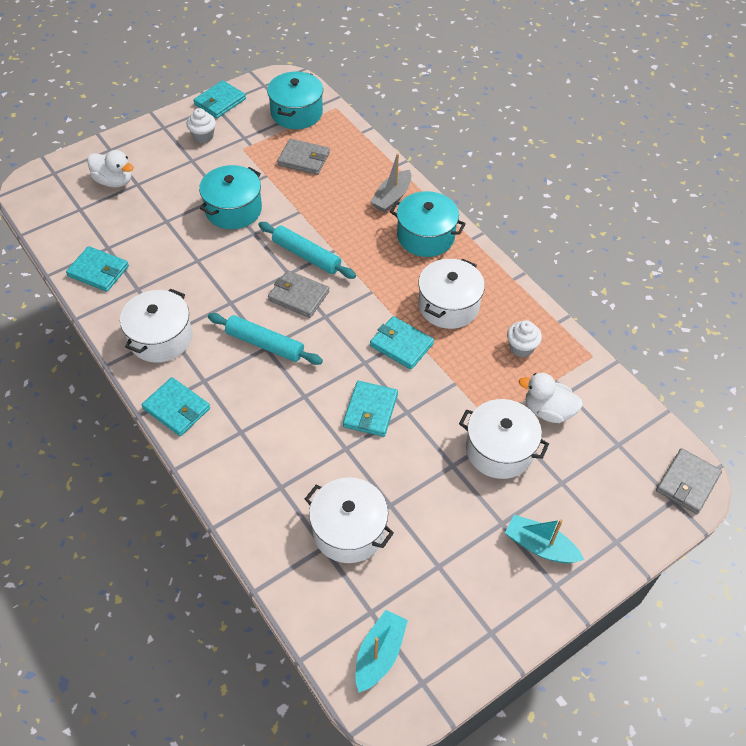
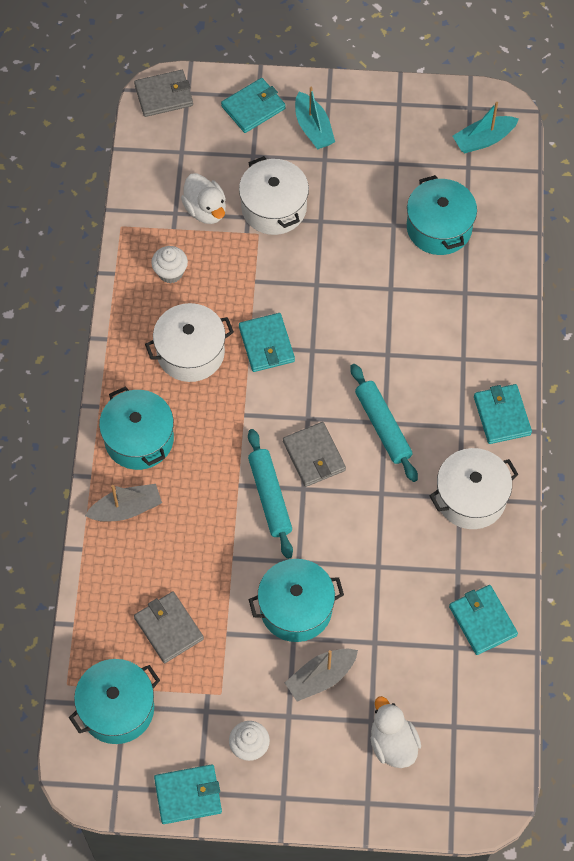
camera: 140 degrees left, 10 degrees up
(187, 187) = (321, 677): none -> grey boat
(349, 530) = (439, 227): white pot -> turquoise pot
(370, 410) = (344, 305): turquoise wallet -> turquoise wallet (253, 107)

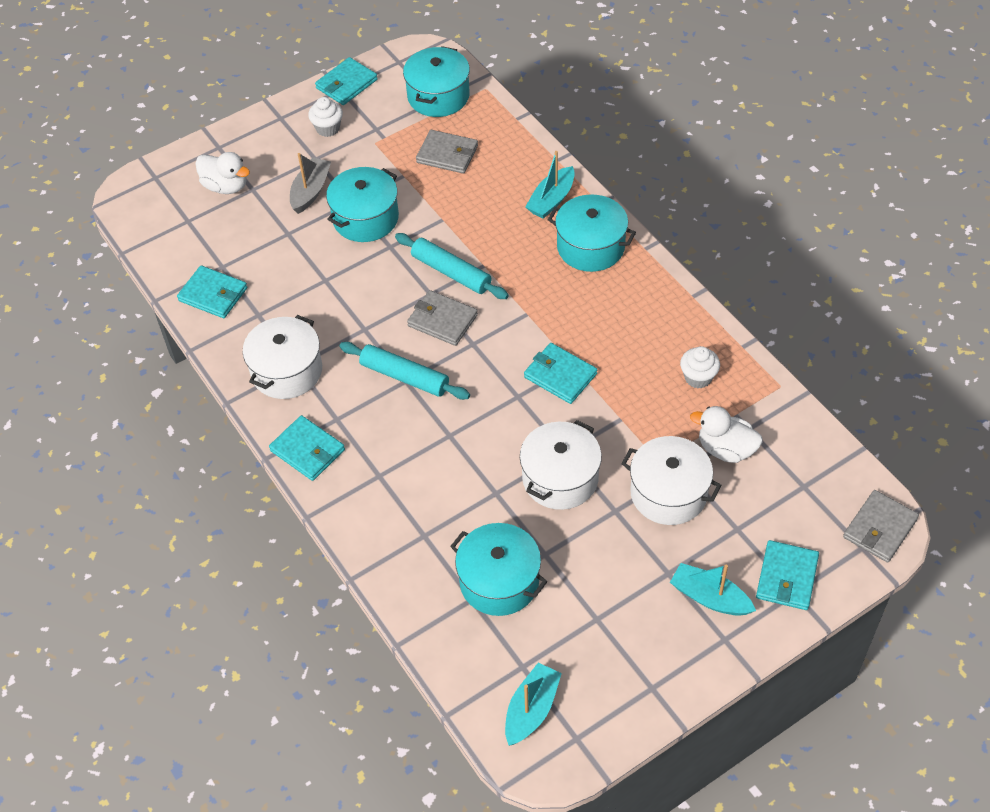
camera: 145 degrees right, 10 degrees down
(126, 509) = (551, 200): grey boat -> turquoise boat
(190, 352) = (615, 329): white pot -> white pot (560, 478)

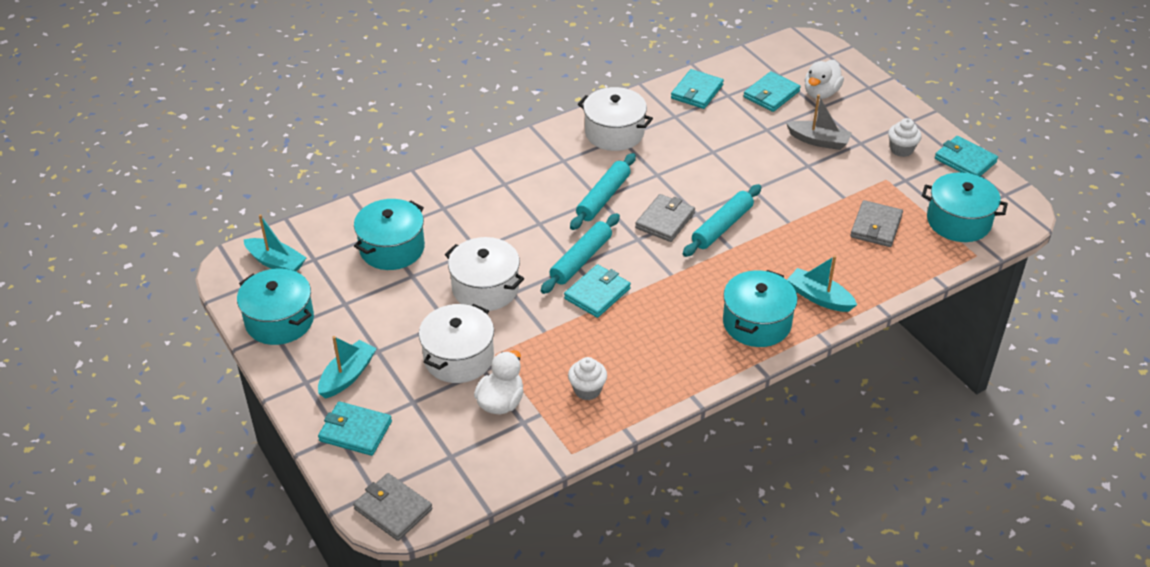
camera: 90 degrees right, 10 degrees down
(307, 450) = (534, 145): turquoise wallet -> turquoise wallet (771, 94)
(365, 218) = (787, 174): turquoise pot -> turquoise pot (279, 321)
(508, 392) = (581, 259): none -> turquoise rolling pin

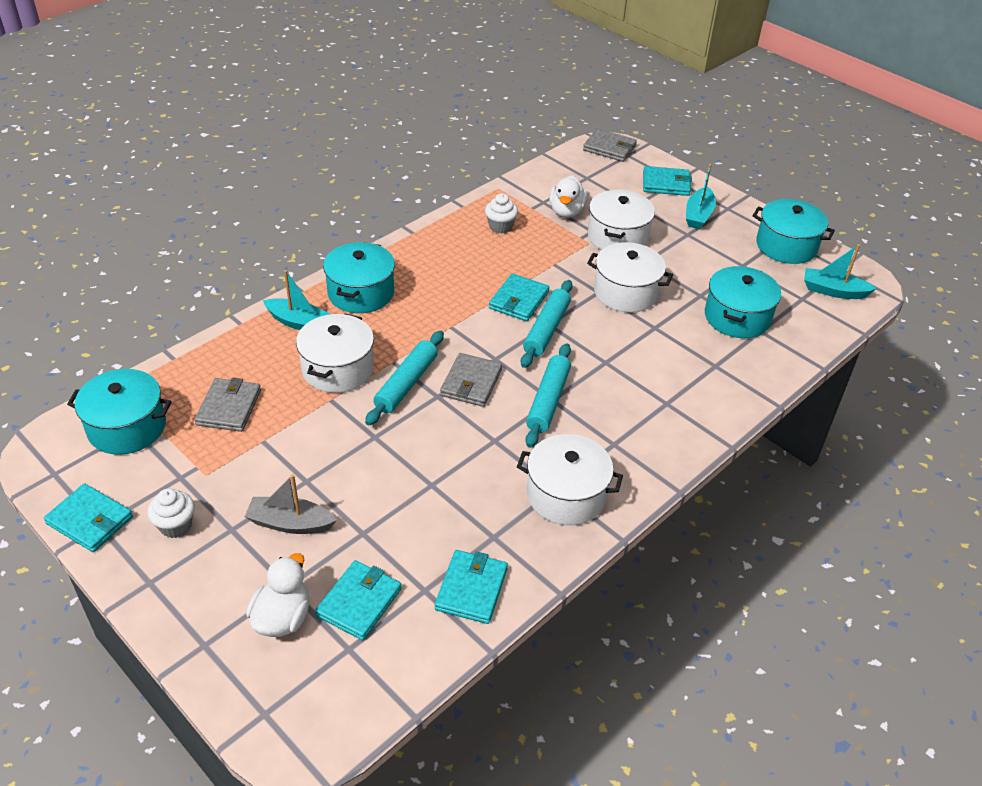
camera: 165 degrees right, 0 degrees up
(782, 247) = (338, 369): none -> white pot

